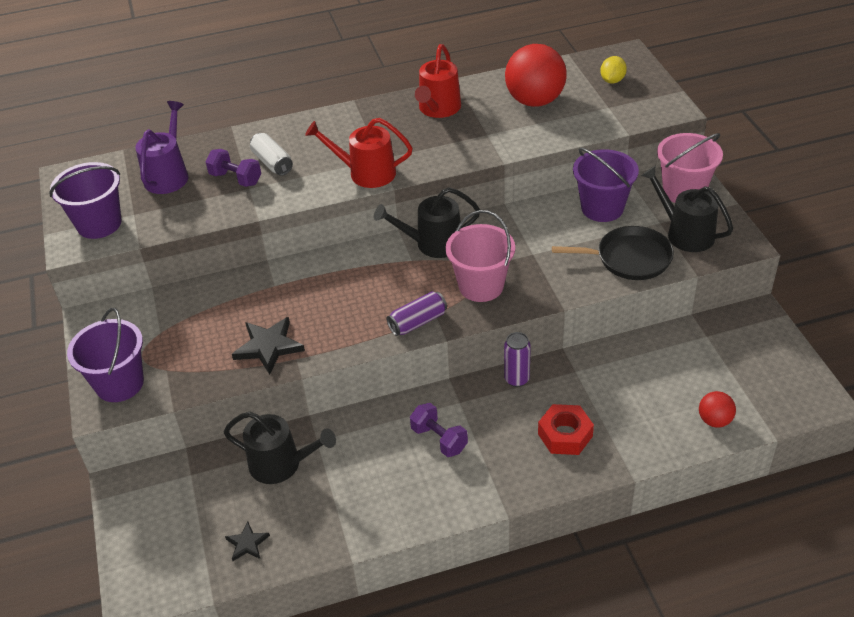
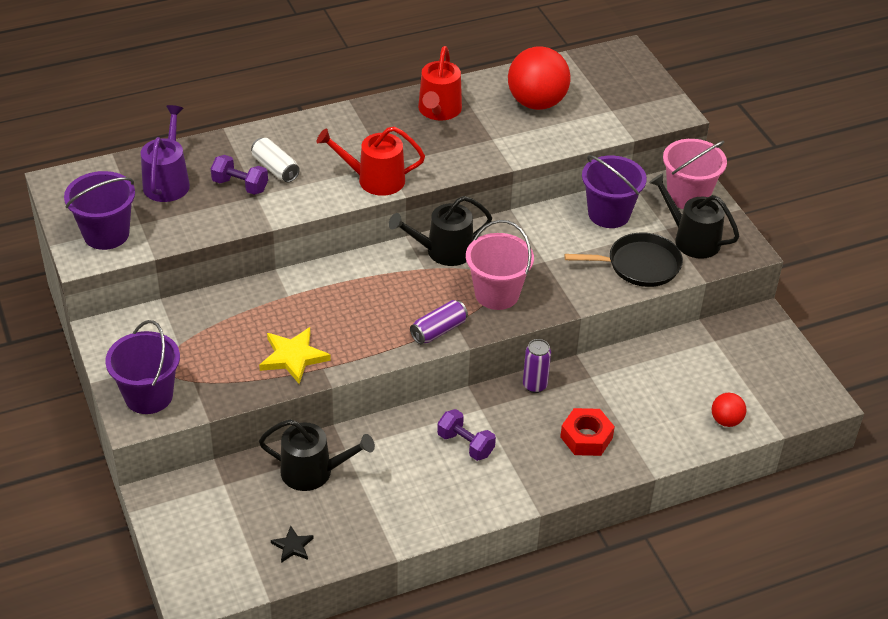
camera: 10 degrees left, 0 degrees up
(268, 347) = (293, 357): black star -> yellow star
(612, 80) = (613, 81): yellow lemon -> none

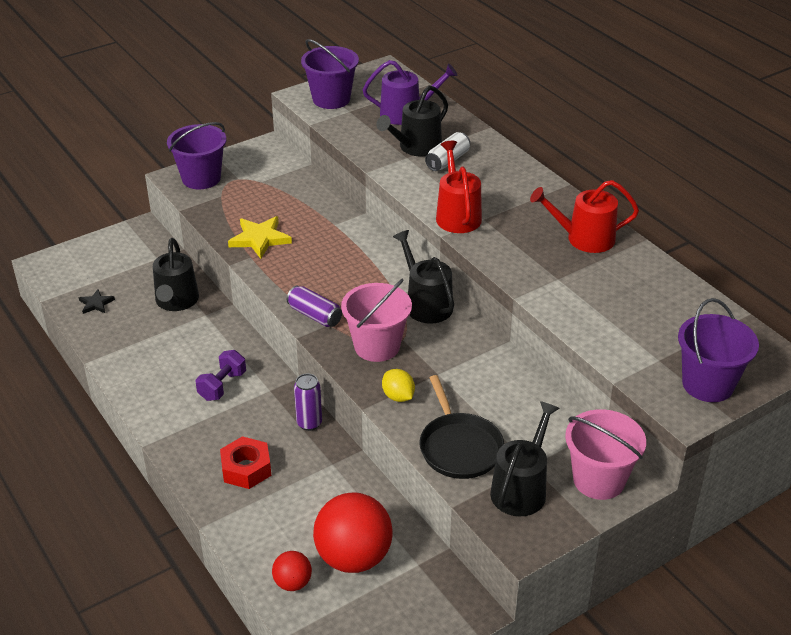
camera: 80 degrees right, 5 degrees down
(240, 185) = (416, 147): purple dumbbell -> black watering can
(536, 103) = (637, 302): red ball -> red ball (353, 557)
(569, 291) = (398, 396): none -> yellow lemon
(609, 214) = (535, 415): purple bucket -> purple bucket (707, 384)

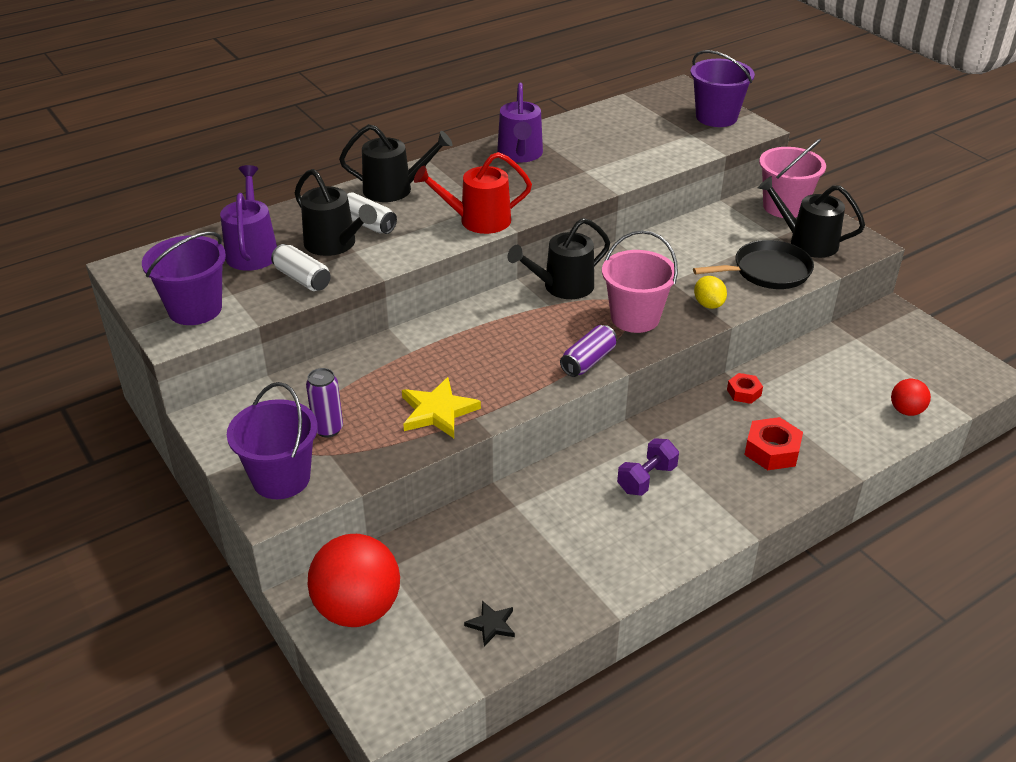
camera: 90 degrees left, 0 degrees up
(176, 301) = (487, 537): black watering can -> black watering can (394, 189)
(222, 386) = (646, 479): purple dumbbell -> purple dumbbell turned 75 degrees counterclockwise
(309, 423) = (695, 408): purple can -> purple can (328, 429)
(329, 459) = (744, 392): none -> red nut
(353, 557) = (862, 374): red ball -> red ball (358, 609)
(367, 137) = (302, 279): none -> white can
(398, 396) = (708, 304): yellow lemon -> yellow lemon turned 75 degrees counterclockwise
(584, 238) = (520, 154): red watering can -> purple watering can

